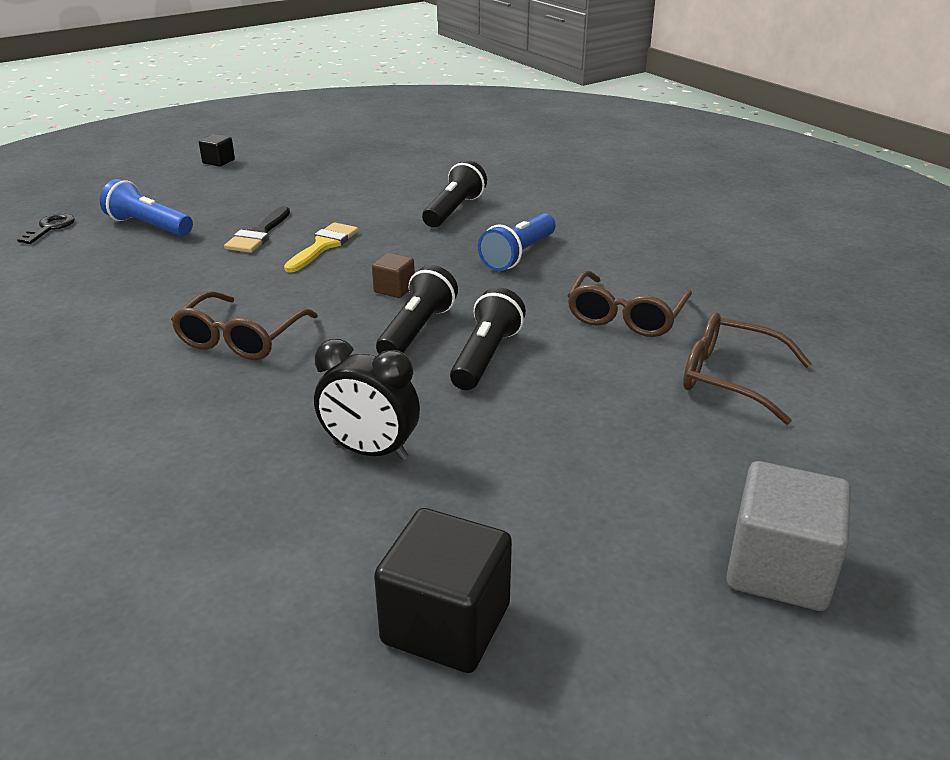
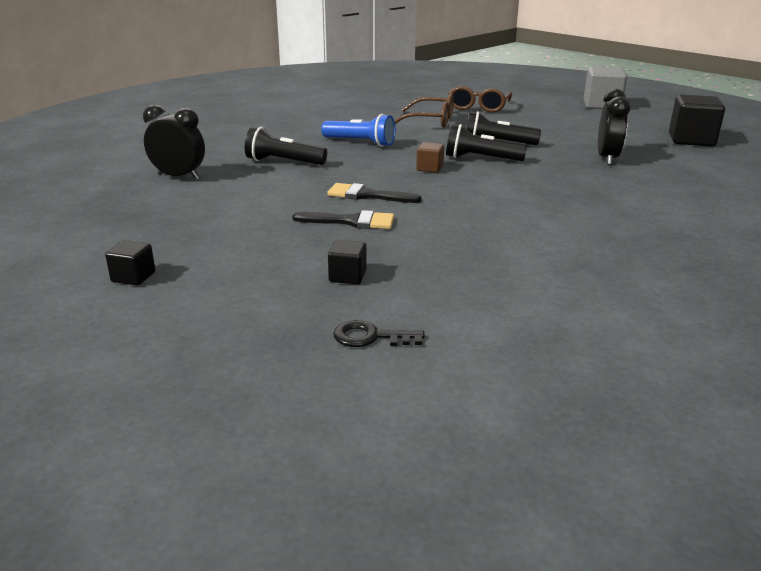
camera: 100 degrees left, 5 degrees down
(148, 226) = (347, 276): blue flashlight -> black cube
(241, 339) = (530, 200): brown glasses -> none
(323, 246) = (367, 195): yellow brush -> black brush
(427, 167) = (179, 177): none -> black clock

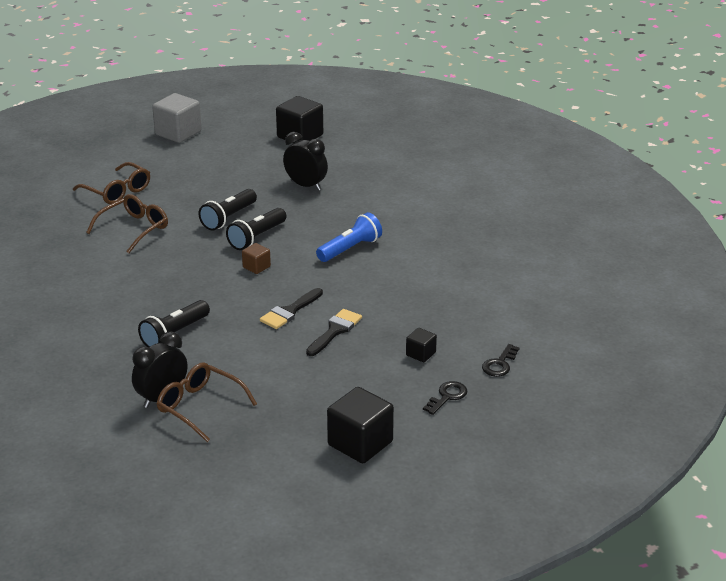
camera: 65 degrees left, 5 degrees up
(133, 277) = (360, 443): black cube -> black cube, size x1.96
(171, 192) = (200, 407): none -> brown glasses
(262, 312) = (447, 397): none -> black key
(360, 143) = (159, 282): blue flashlight -> blue flashlight (350, 249)

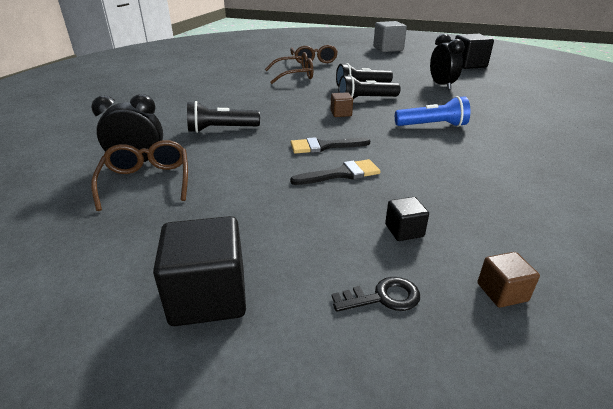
camera: 40 degrees right, 0 degrees up
(500, 364) = (502, 292): black key -> brown cube

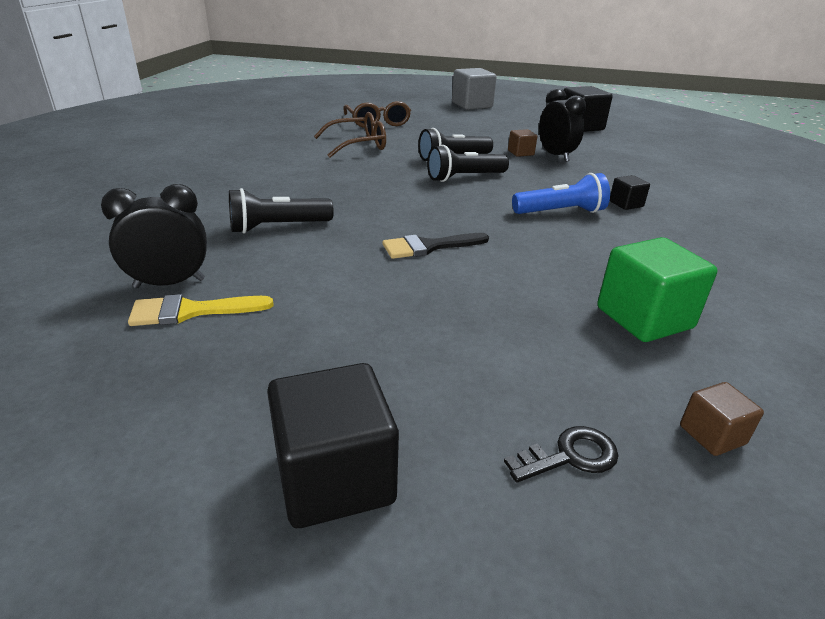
camera: 10 degrees left, 0 degrees up
(147, 181) = (191, 311): brown glasses -> yellow brush
(341, 113) = (437, 198): brown cube -> brown cube (520, 153)
(341, 174) = (464, 285): black brush -> none
(404, 231) = (569, 360): black cube -> black cube (626, 204)
(474, 204) = (644, 318): none -> green cube

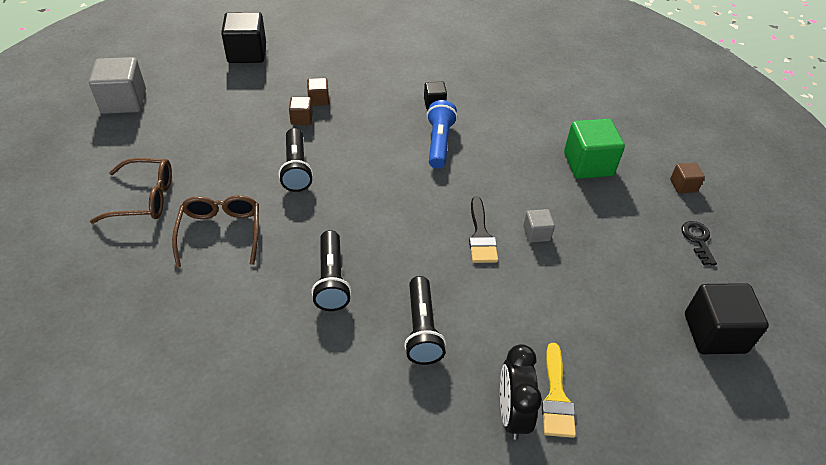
camera: 75 degrees left, 15 degrees up
(459, 282) = (536, 233): none -> grey cube
(464, 177) = (349, 175): black flashlight -> black flashlight (331, 280)
(555, 156) = (318, 99): black clock -> brown cube

